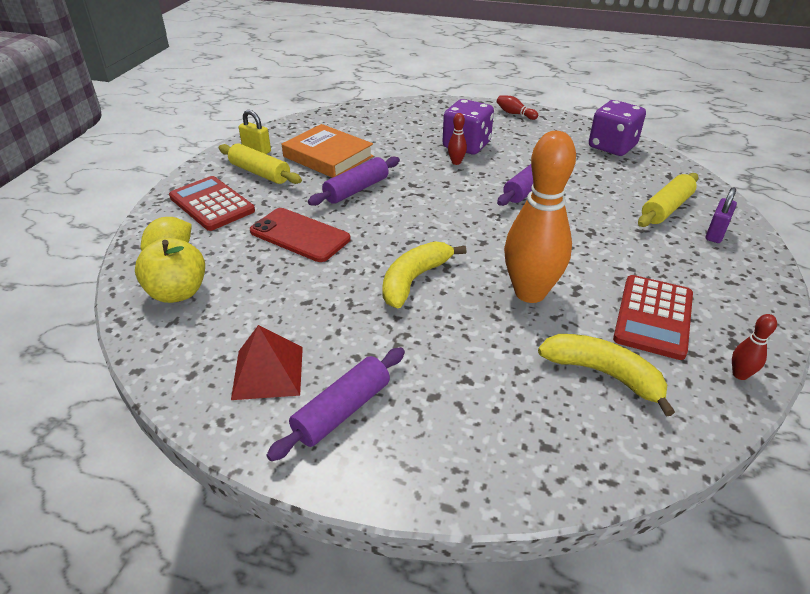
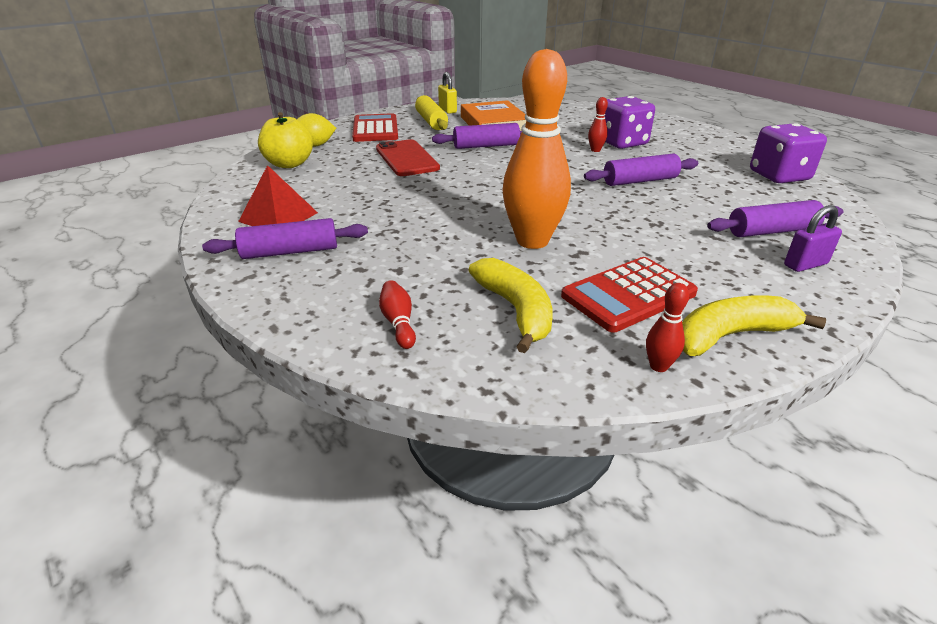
camera: 35 degrees right, 5 degrees down
(414, 280) = (449, 204): yellow banana -> yellow banana (731, 335)
(515, 114) = (704, 133): red bowling pin -> red bowling pin (398, 323)
(666, 208) = (772, 231): yellow rolling pin -> purple rolling pin

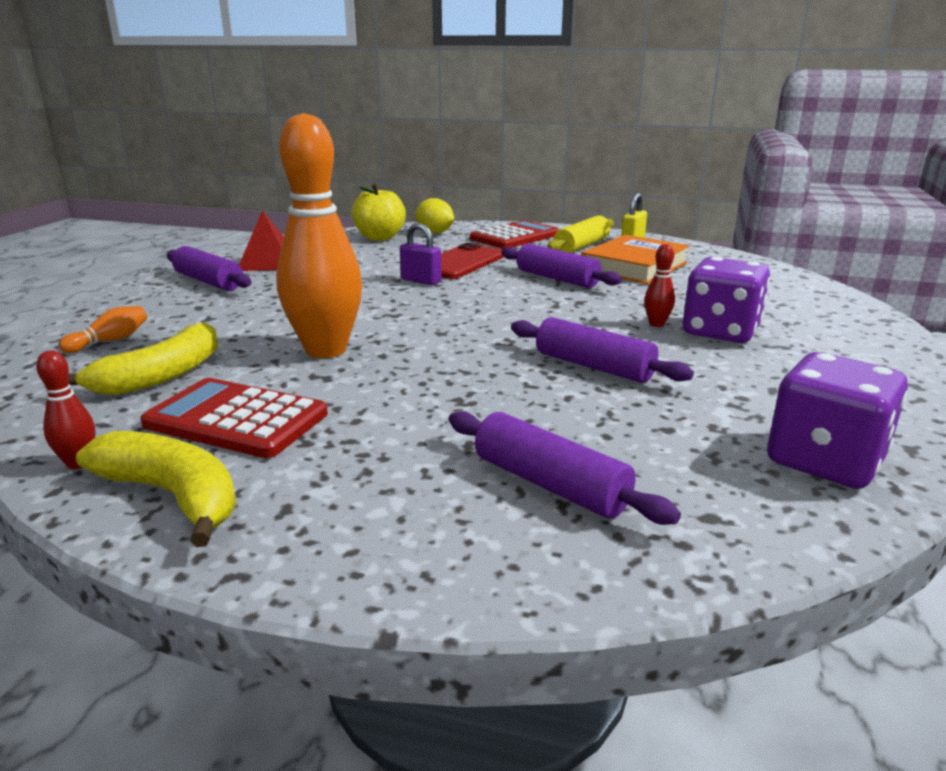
camera: 55 degrees right, 10 degrees down
(398, 323) = (110, 341): red bowling pin -> orange bowling pin
(805, 264) = (451, 528): purple padlock -> purple padlock (421, 281)

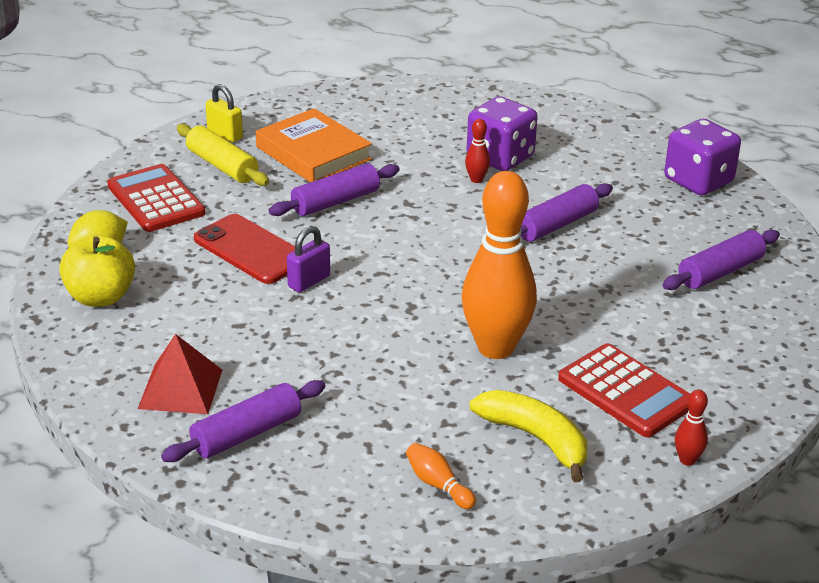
camera: 80 degrees left, 10 degrees up
(173, 496) = (730, 411): yellow banana -> none
(236, 419) = (626, 391): red calculator -> red calculator turned 75 degrees counterclockwise

